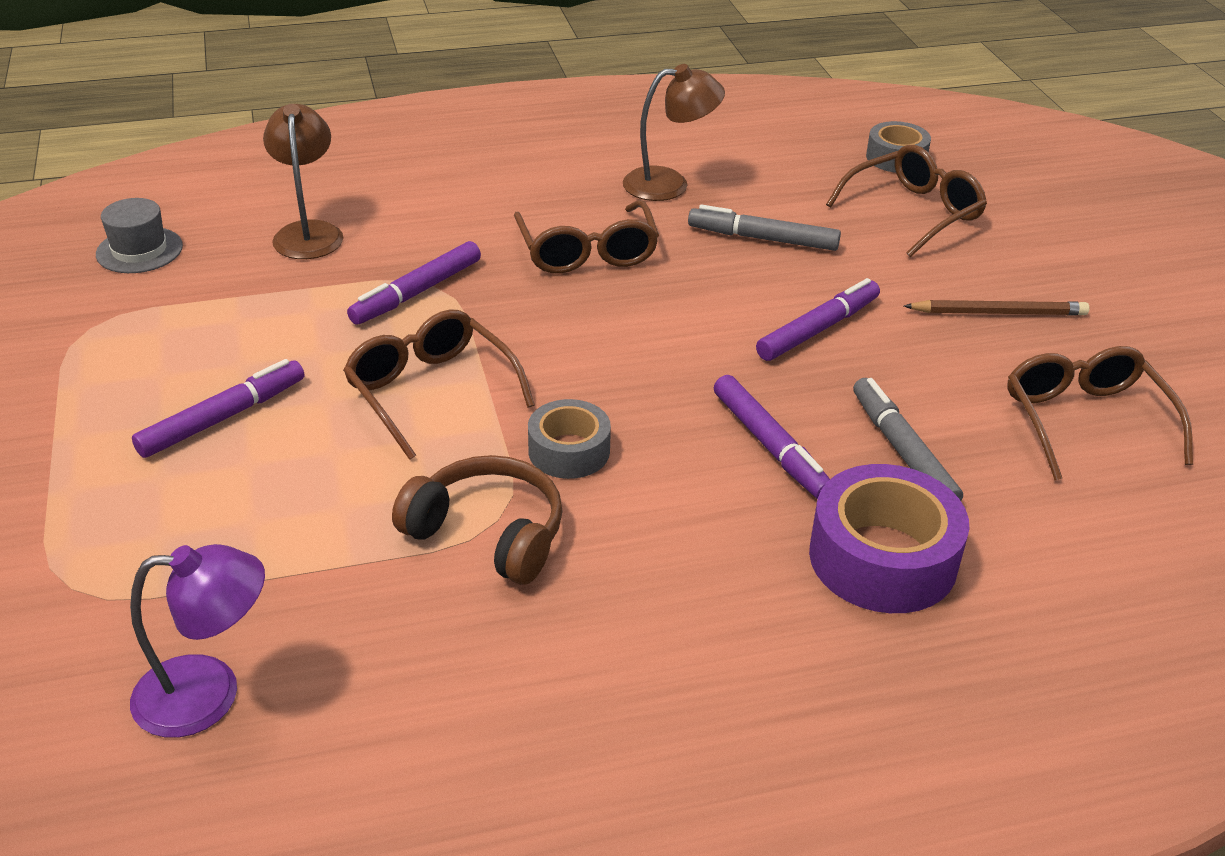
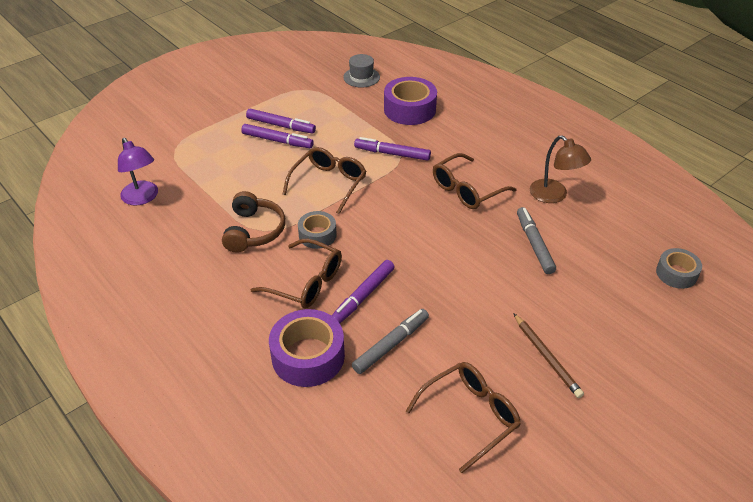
camera: 65 degrees right, 5 degrees up
(308, 232) = (409, 109): brown lamp -> purple tape
(818, 329) = (469, 287): purple marker -> purple marker (281, 126)
(914, 212) = (621, 296): brown glasses -> brown glasses (306, 283)

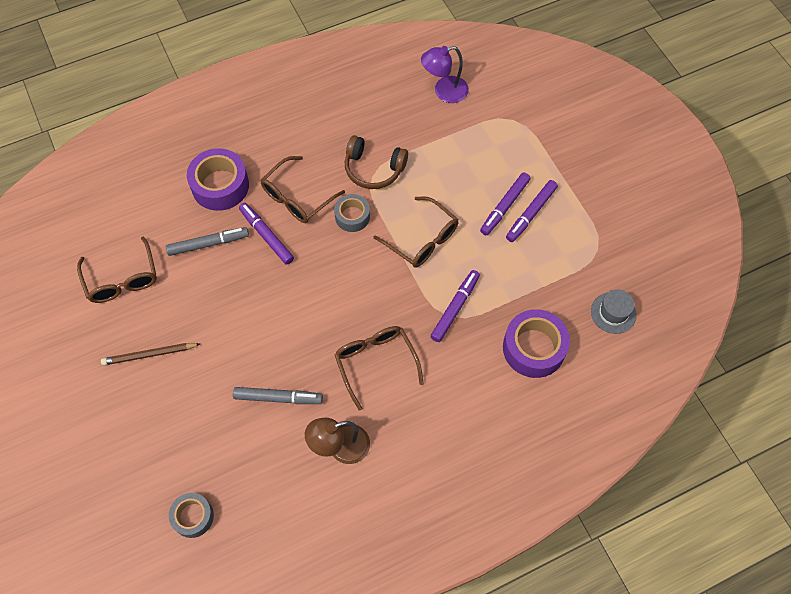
camera: 105 degrees right, 20 degrees up
(391, 345) = (208, 244): grey marker -> grey marker turned 75 degrees counterclockwise

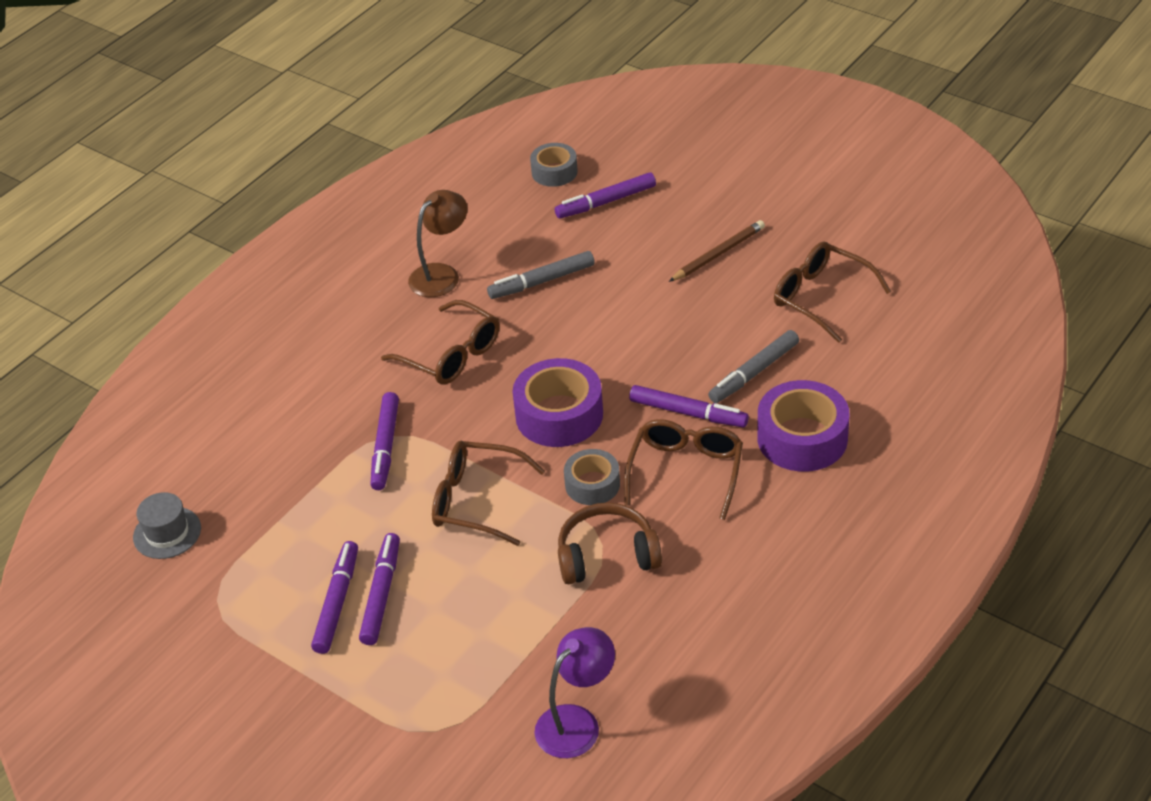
camera: 155 degrees right, 20 degrees down
(181, 456) = (606, 202): none -> purple marker
(534, 348) = (260, 450): purple tape -> purple tape (559, 415)

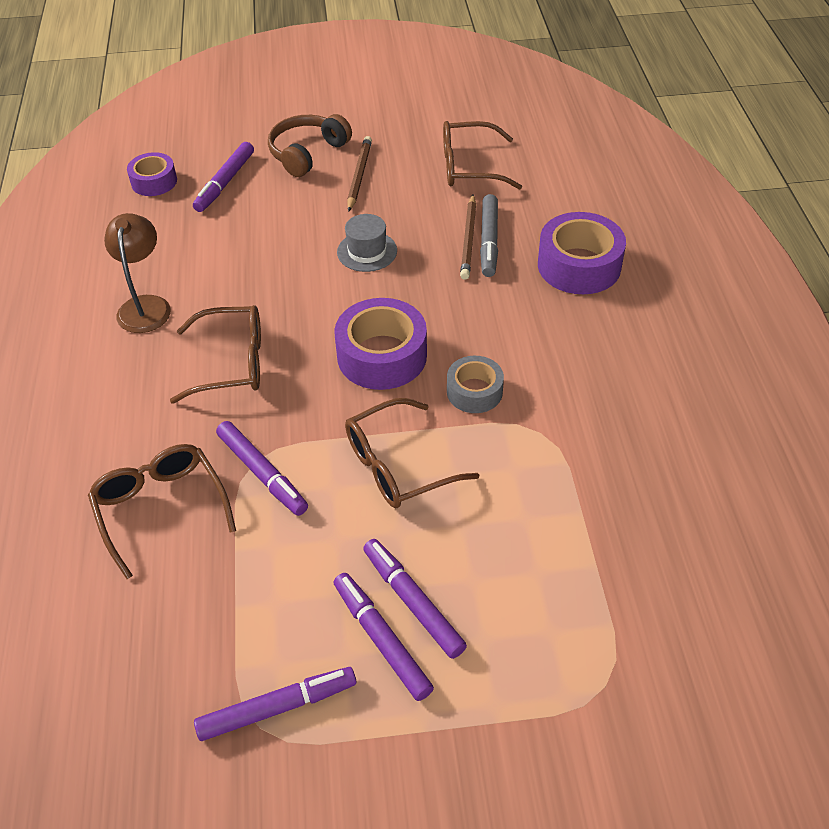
camera: 45 degrees left, 5 degrees up
(167, 533) = (129, 700): grey hat -> grey hat (367, 251)
(541, 281) = (242, 265): grey marker -> none
(554, 172) = (154, 181): grey tape -> purple tape
(576, 722) = (700, 586): purple lamp -> none
(607, 556) = (554, 438): brown headphones -> brown headphones (307, 153)
(686, 471) = (531, 338): brown glasses -> brown glasses (160, 508)
(688, 413) = (478, 295): purple marker -> purple marker (277, 708)
(739, 361) = (468, 239): none -> brown pencil

